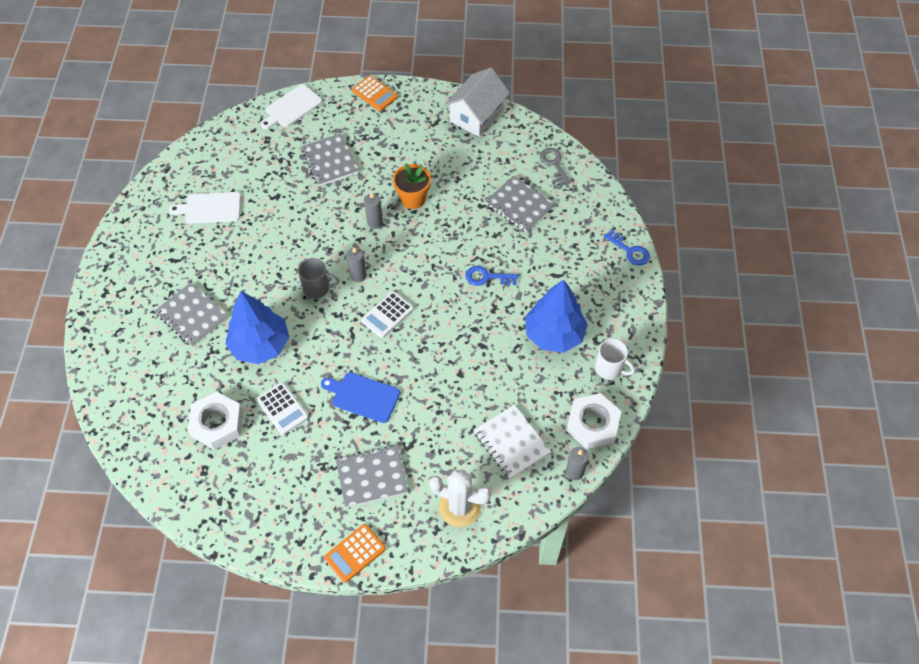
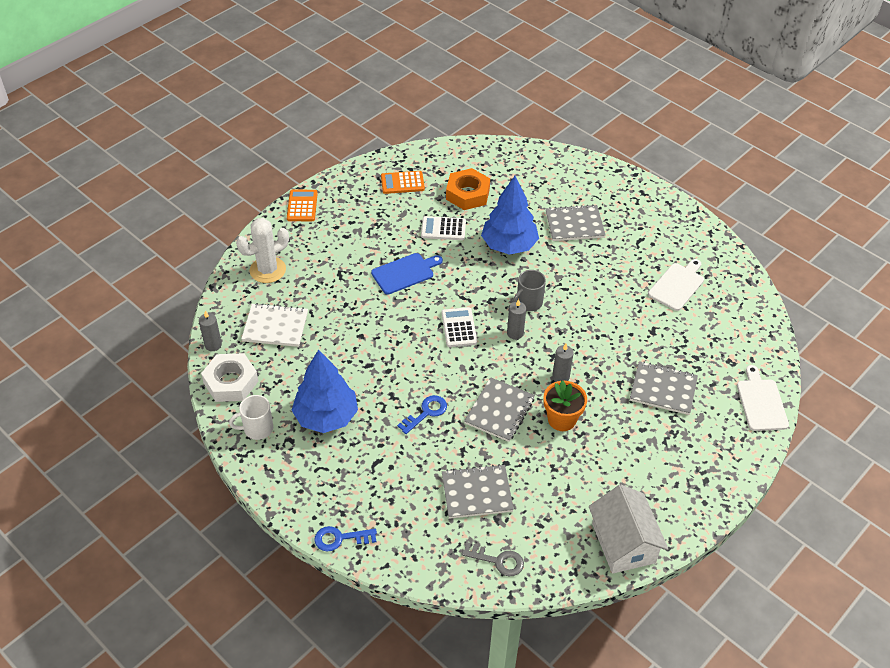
camera: 130 degrees right, 10 degrees down
(217, 424) = (467, 194): white nut -> orange nut
(371, 477) = (341, 242): grey notebook -> grey notebook (499, 411)
(374, 94) = (728, 477): orange calculator -> orange calculator (402, 183)

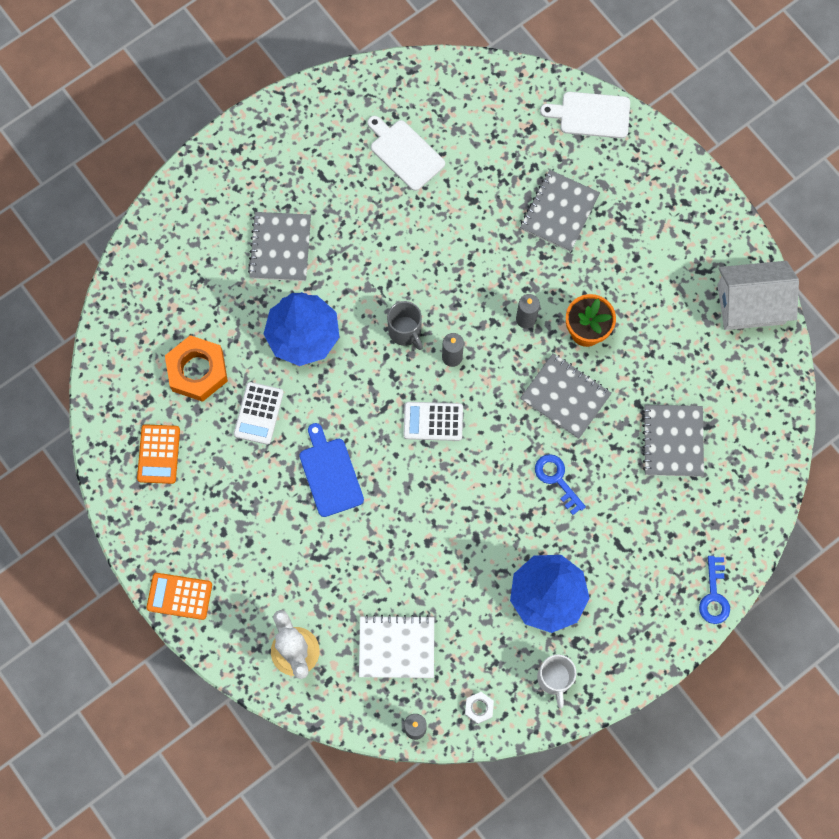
camera: 80 degrees left, 25 degrees up
(231, 382) = (479, 708): white nut -> white nut, size x0.46
(275, 326) = (396, 647): white notebook -> white notebook turned 75 degrees clockwise
(498, 561) = (758, 434): grey key -> none

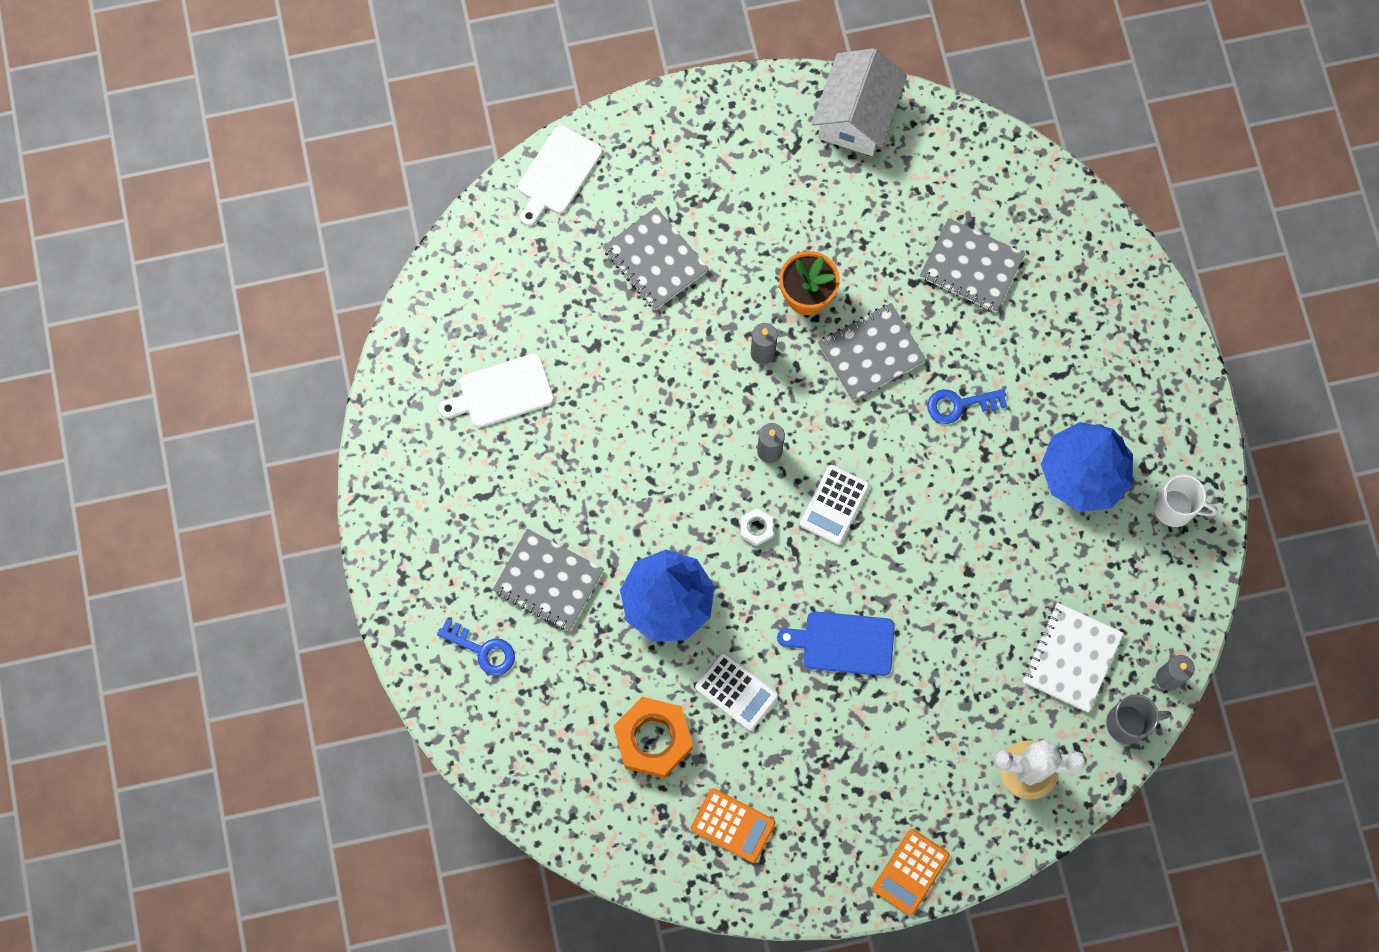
camera: 65 degrees left, 0 degrees up
(405, 331) = (716, 487): grey mug -> grey mug (1128, 723)
(479, 708) = (1174, 601): white nut -> white nut (756, 528)
(714, 595) = (1156, 305): blue key -> blue key (482, 650)

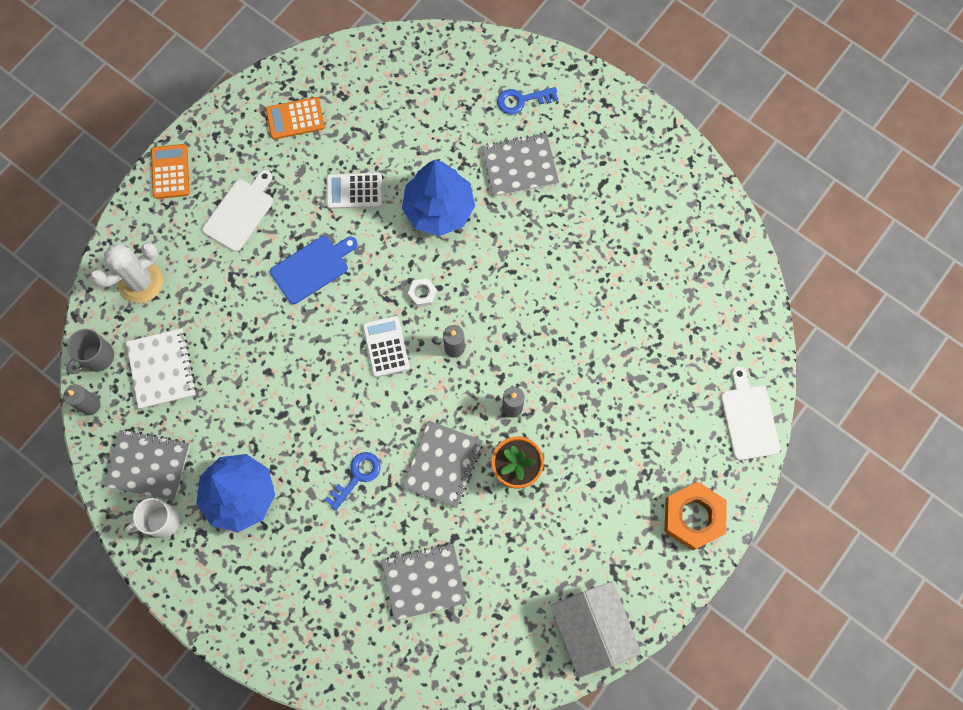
camera: 140 degrees right, 0 degrees up
(501, 392) = (650, 251): white cutting board -> white cutting board (240, 212)
(653, 739) = (381, 129): orange nut -> orange nut (693, 517)
(655, 260) = (634, 412): grey notebook -> grey notebook (148, 465)

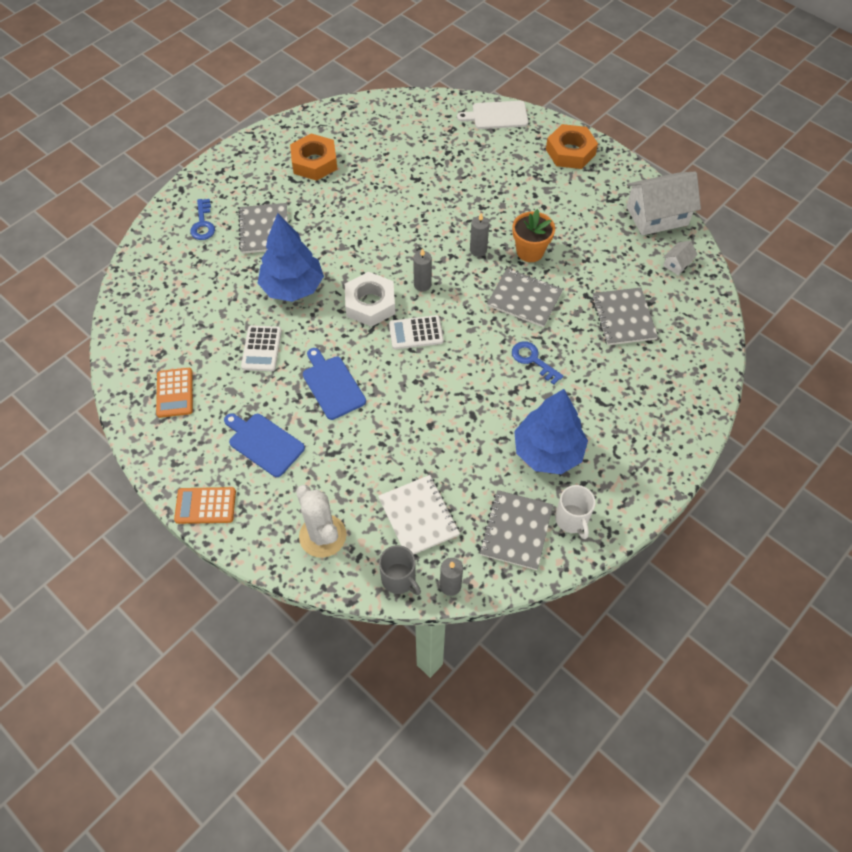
camera: 85 degrees left, 15 degrees down
(162, 369) = (418, 517): white notebook -> white notebook turned 75 degrees clockwise
(240, 212) = (264, 443): white cutting board -> blue cutting board
(422, 293) = (370, 304): white nut -> white nut, size x2.16
(513, 652) = (677, 264): none -> white house
(633, 204) = (314, 162): none -> orange nut

